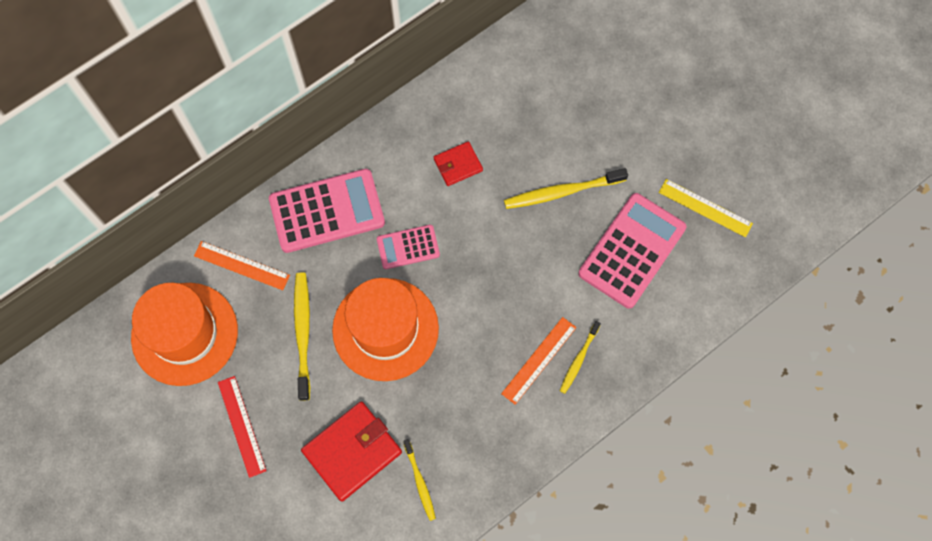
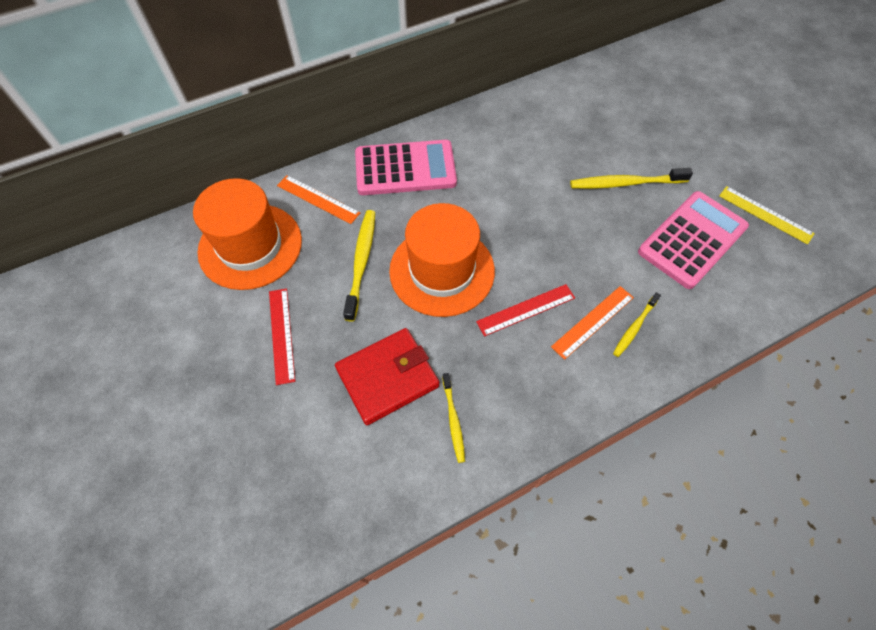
camera: 10 degrees right, 10 degrees down
(408, 247) = (475, 206): pink calculator -> none
(458, 165) = (530, 150): red wallet -> none
(473, 358) = (526, 310): none -> red ruler

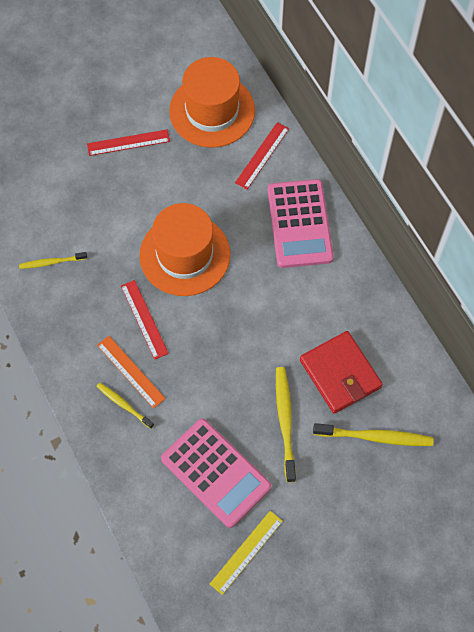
camera: 90 degrees right, 5 degrees up
(318, 199) = (262, 155): orange ruler -> red ruler
(361, 262) = (195, 193): yellow toothbrush -> yellow toothbrush (376, 437)
(387, 377) = (88, 217): red wallet -> red wallet (340, 374)

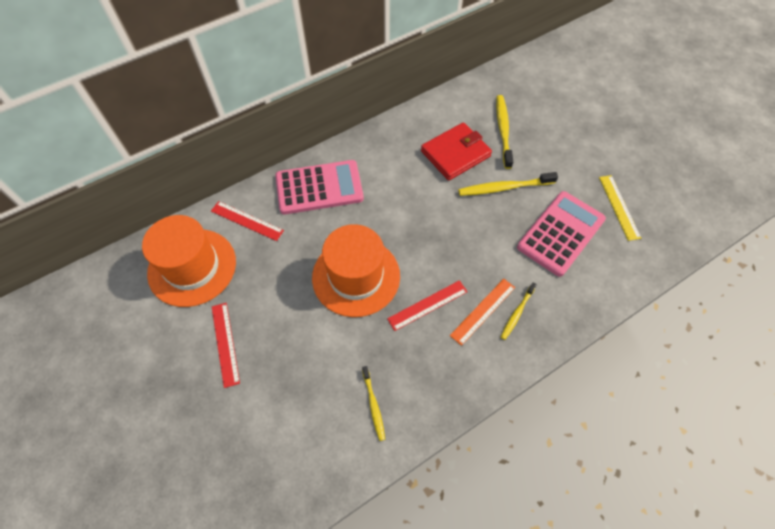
camera: 95 degrees left, 5 degrees down
(246, 552) = (619, 207): yellow ruler -> yellow ruler turned 45 degrees clockwise

